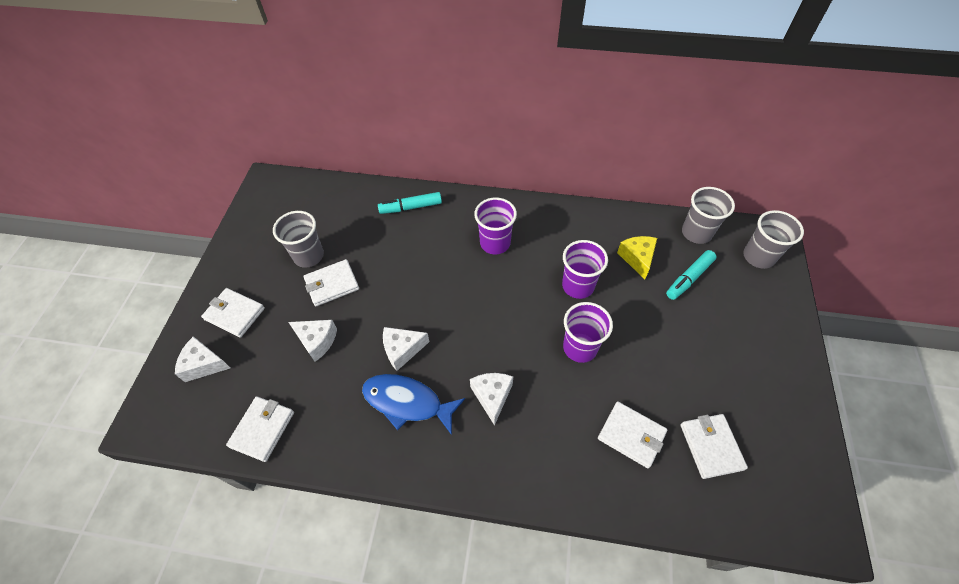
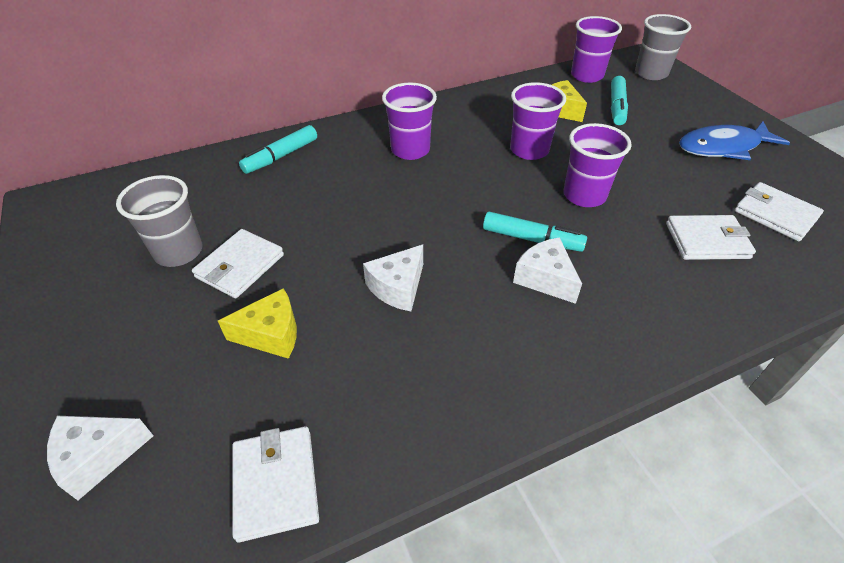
camera: 35 degrees left, 10 degrees down
(235, 314) = (107, 366): white wallet -> none
(317, 341) = (271, 334): white cheese -> yellow cheese
(407, 402) = (455, 335): blue fish -> blue fish (723, 147)
(511, 362) = (532, 239): none -> turquoise marker
(696, 233) = (587, 76): grey cup -> purple cup

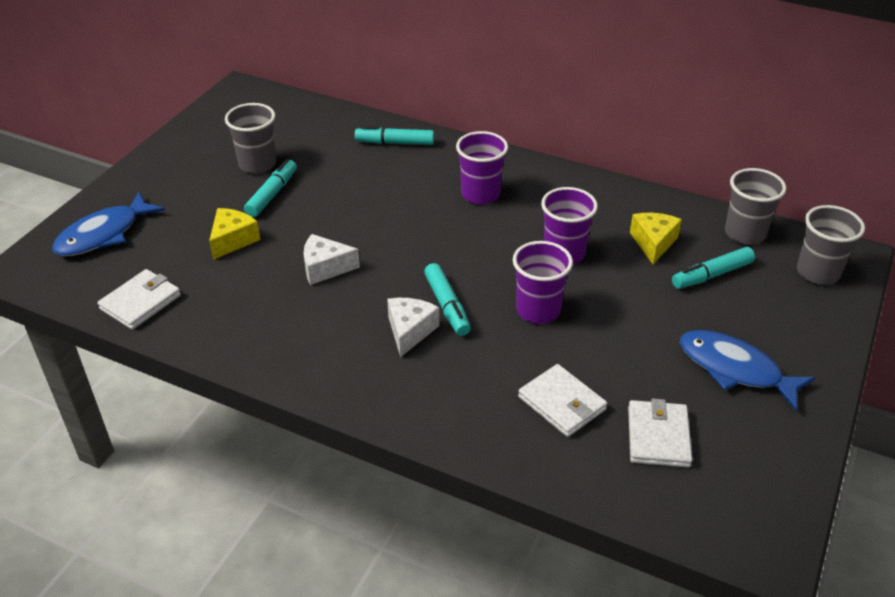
camera: 50 degrees right, 5 degrees down
(98, 456) = (103, 234): white cheese -> blue fish
(240, 266) = (272, 194): white wallet -> turquoise marker
(271, 334) = (233, 240): yellow cheese -> yellow cheese turned 105 degrees counterclockwise
(587, 76) = (745, 233): purple cup -> grey cup

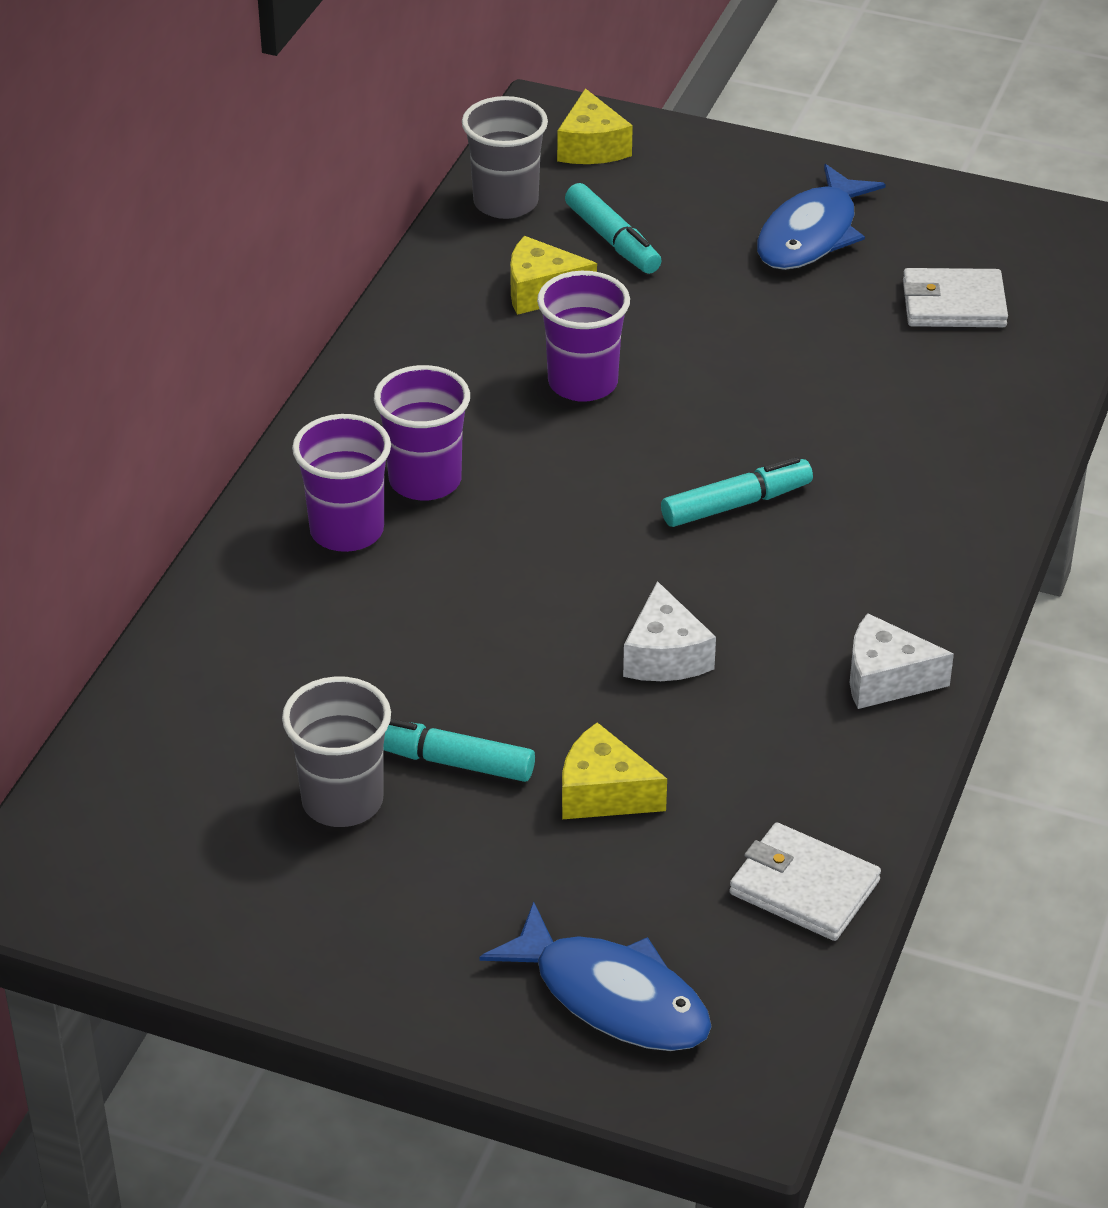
camera: 95 degrees left, 0 degrees up
(395, 143) = (254, 604): turquoise marker -> none
(410, 331) = (804, 540): white cheese -> white cheese (885, 679)
(538, 310) = (727, 408): purple cup -> purple cup (347, 531)
(562, 403) = (917, 385): white wallet -> none
(817, 273) = (591, 147): grey cup -> yellow cheese

